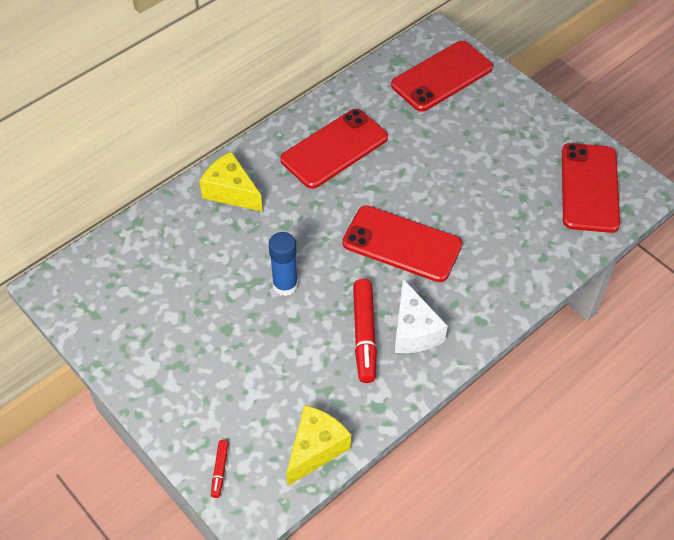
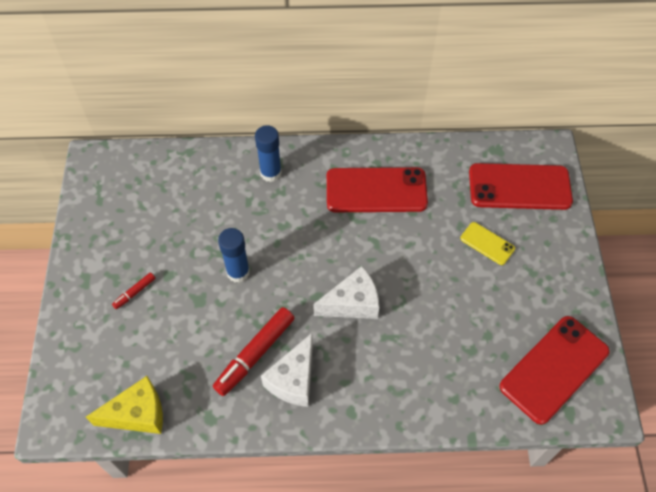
camera: 40 degrees right, 5 degrees up
(220, 470) = (64, 376): red marker -> red marker (134, 292)
(231, 191) = (271, 173): yellow cheese -> blue glue stick
(402, 244) = (352, 303): red phone -> white cheese
(458, 133) = (487, 243): none -> yellow phone

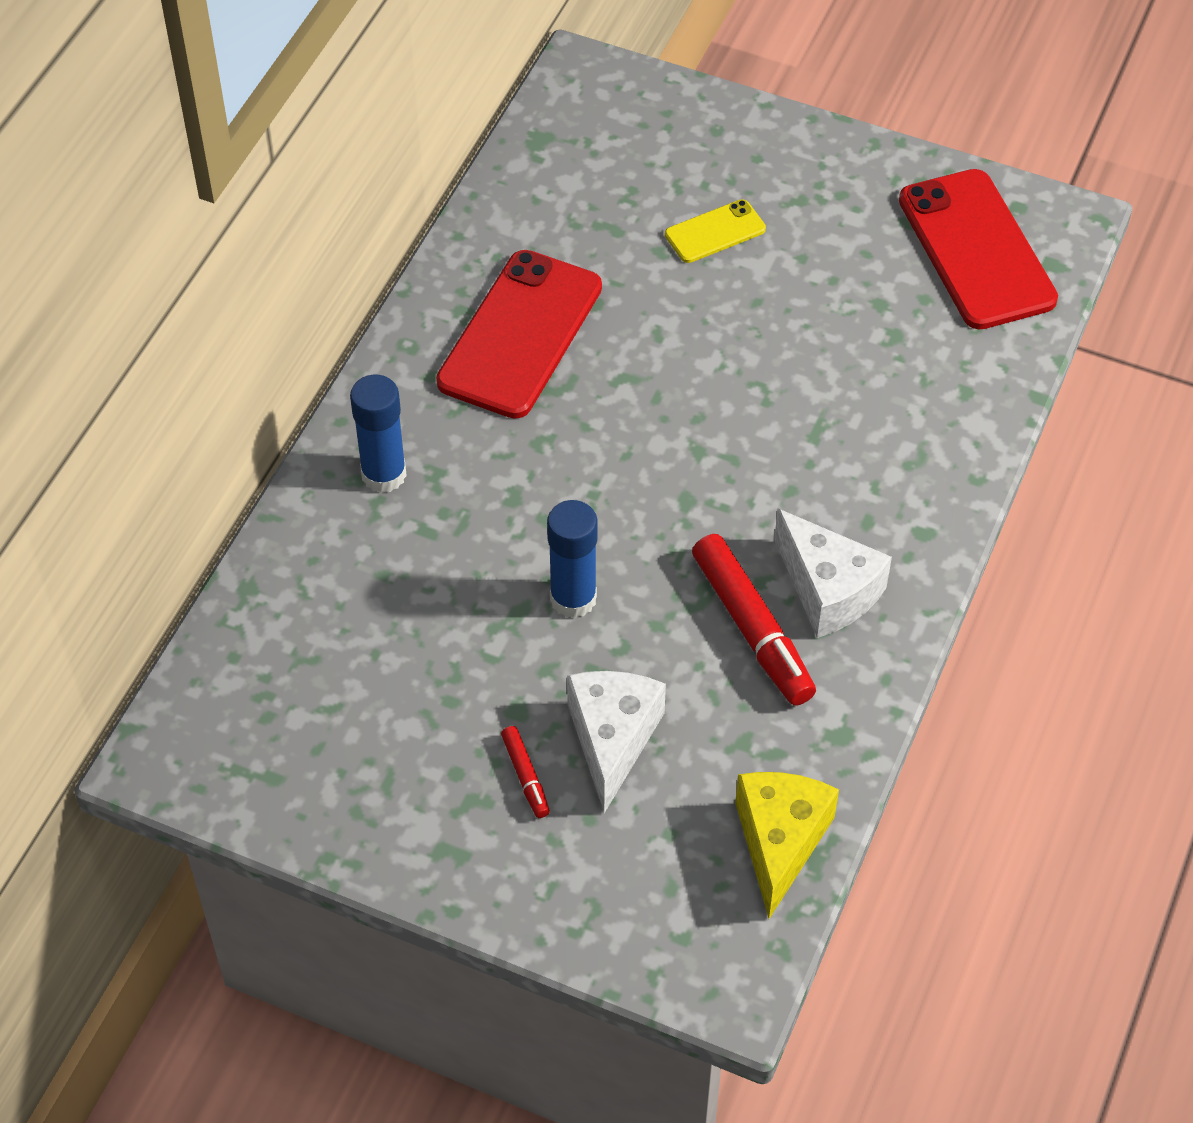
camera: 65 degrees left, 5 degrees down
(352, 303) = (728, 455): white cheese -> white cheese (612, 739)
(519, 187) = (631, 143): red phone -> none

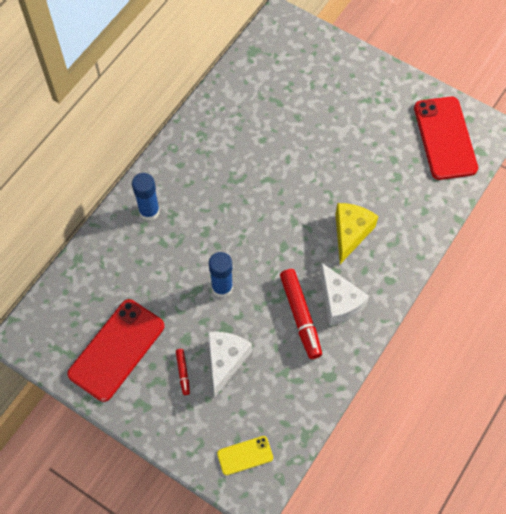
camera: 10 degrees right, 10 degrees up
(520, 334) = (225, 150): red phone -> red phone (116, 350)
(715, 232) = (324, 111): yellow phone -> yellow phone (245, 455)
(780, 842) = (291, 425): yellow cheese -> yellow cheese (350, 233)

